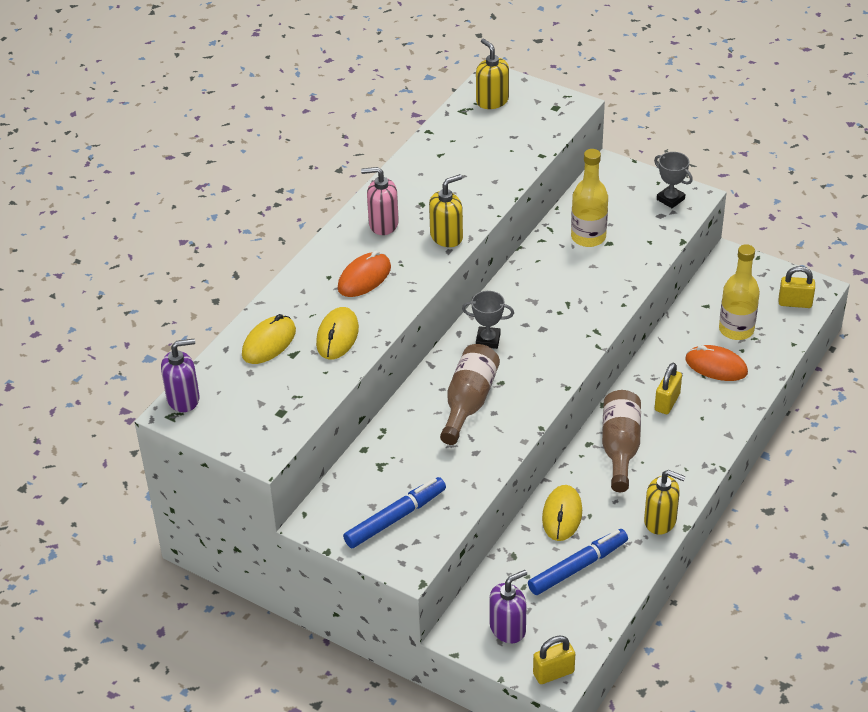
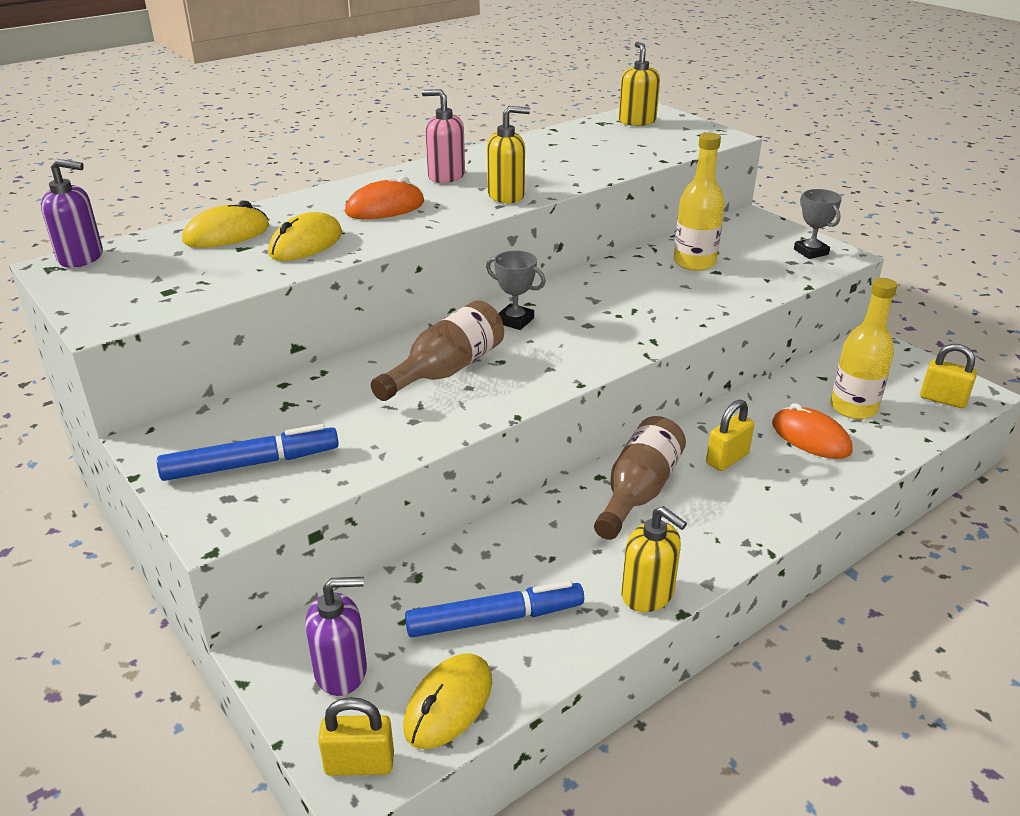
camera: 20 degrees right, 10 degrees down
(562, 515) = (514, 547): yellow mouse -> yellow mouse (449, 704)

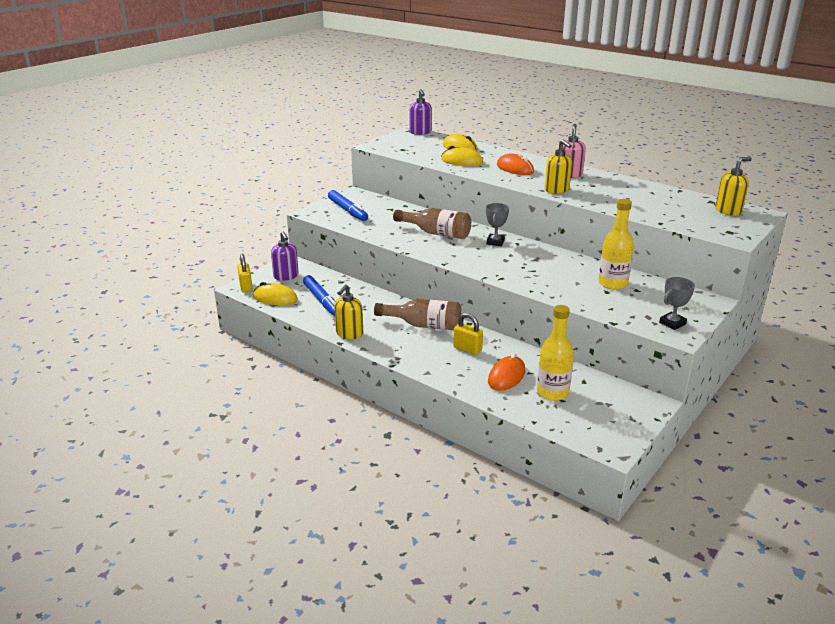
camera: 75 degrees right, 5 degrees down
(943, 399) = (591, 431): yellow padlock -> none

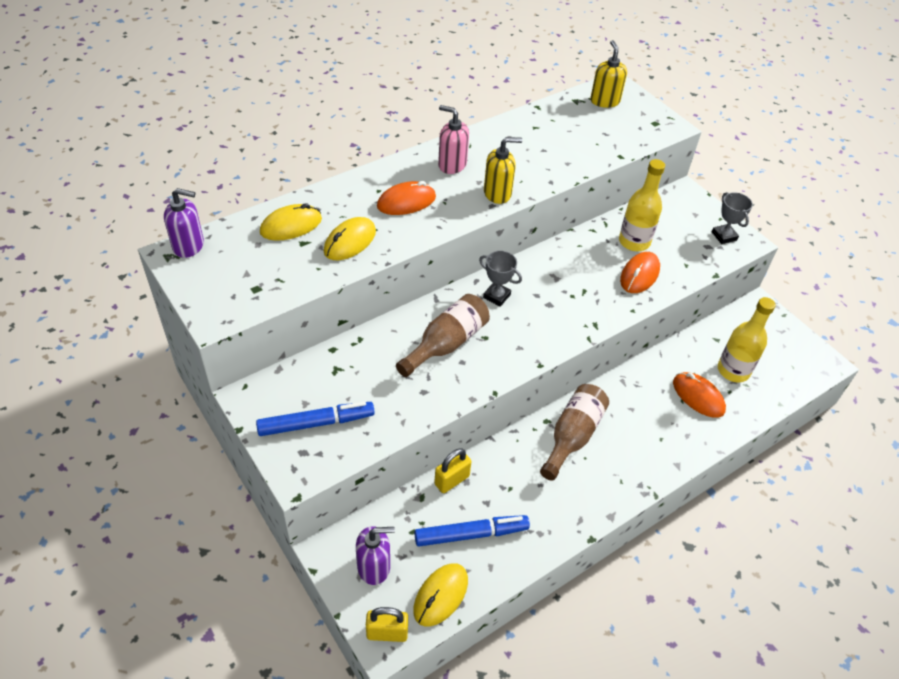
camera: 75 degrees left, 20 degrees up
(349, 333) = (571, 522): yellow soap dispenser -> none
(467, 349) = (636, 411): yellow padlock -> yellow padlock (451, 480)
(575, 289) = (639, 275): none -> orange mouse

